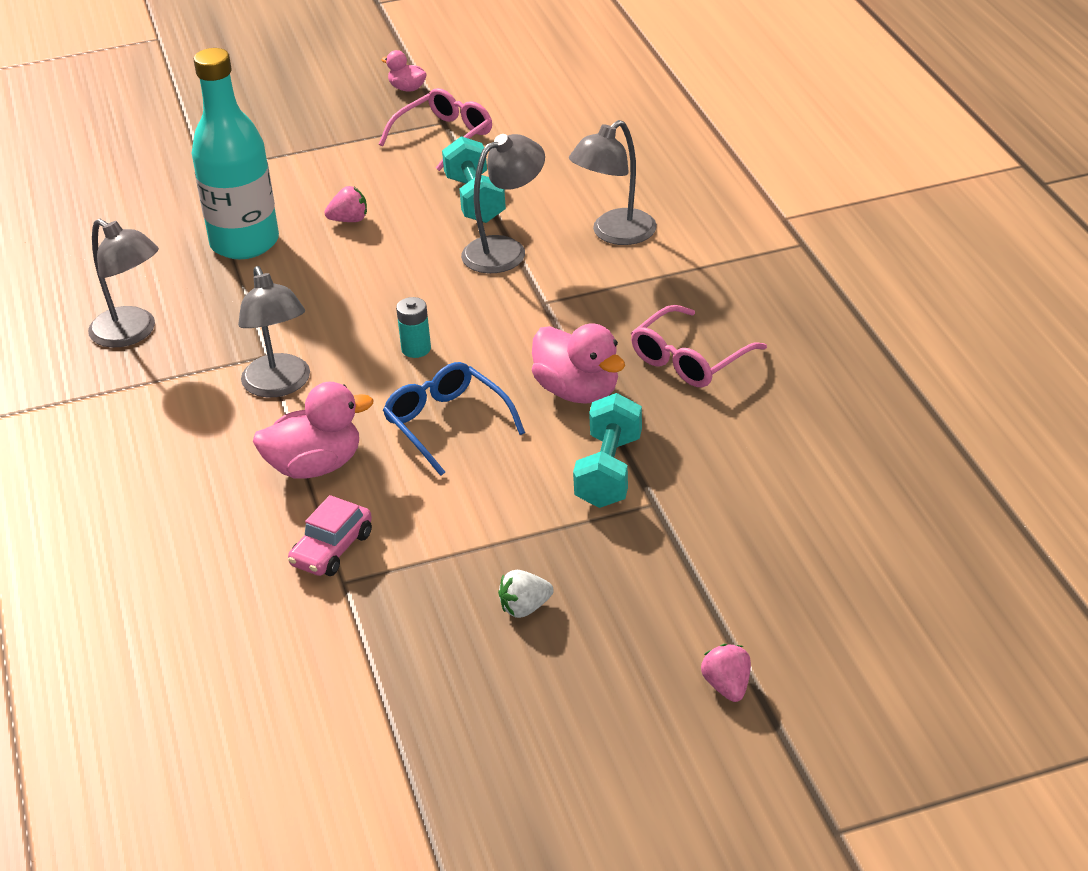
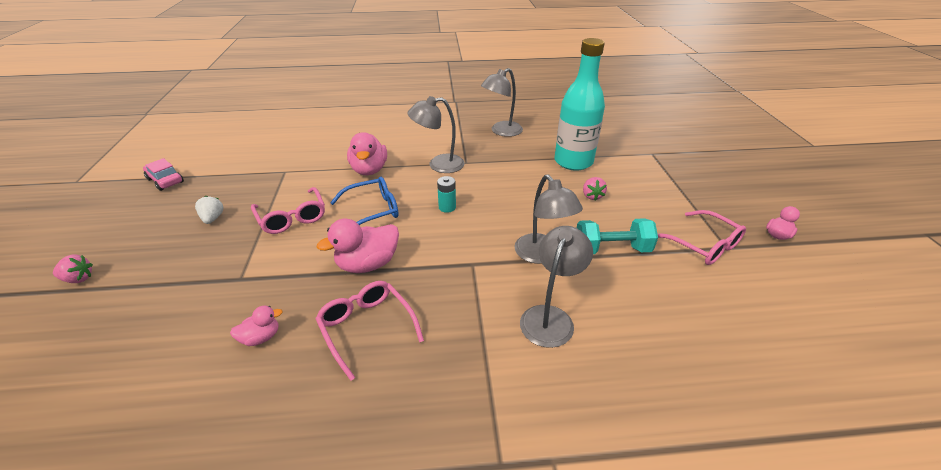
camera: 100 degrees right, 0 degrees up
(332, 549) = (308, 170): pink car -> pink car (165, 180)
(492, 509) = (292, 217): none -> pink glasses
(608, 471) = (284, 264): turquoise dumbbell -> none
(615, 234) = (550, 317): grey lamp -> grey lamp turned 60 degrees clockwise
(742, 438) = (261, 337): none -> pink duck

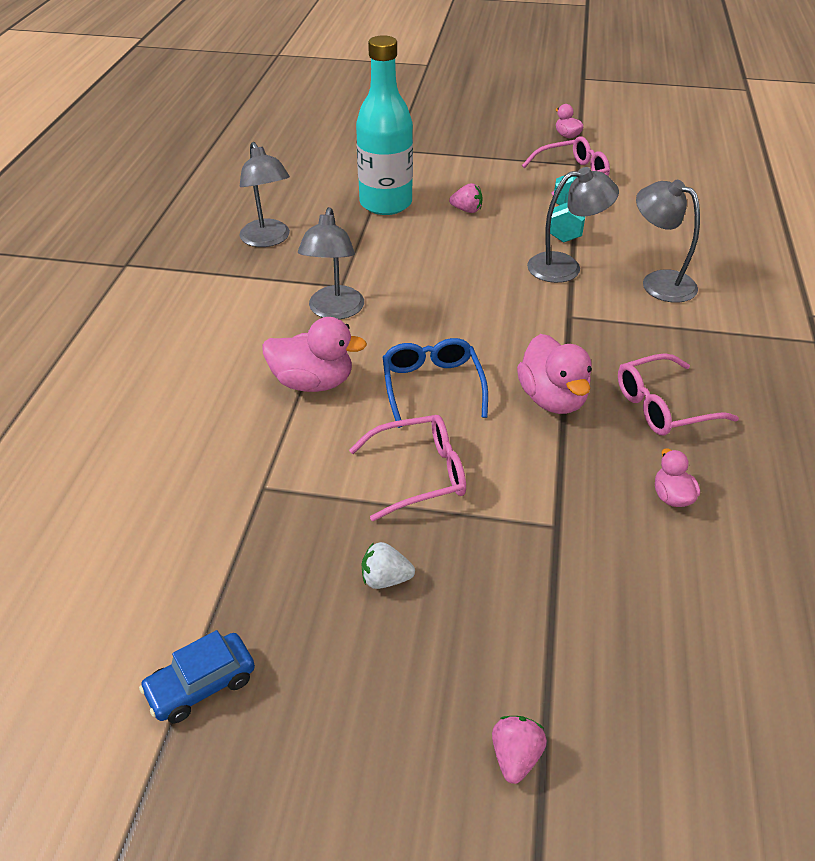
camera: 75 degrees left, 5 degrees up
(165, 180) = (201, 685): pink car -> blue car
(447, 207) = (449, 318): turquoise battery -> none

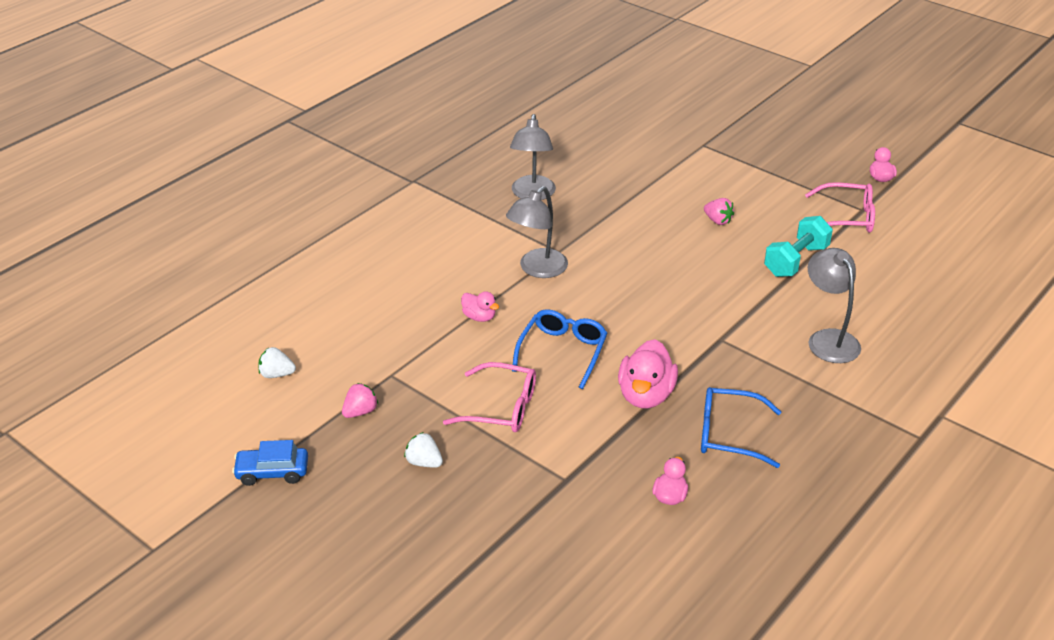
camera: 30 degrees right, 5 degrees down
(114, 547) = (277, 374): none -> white strawberry
(313, 382) = (479, 317): pink duck -> pink duck, size x0.54
(386, 203) = (653, 193): turquoise bottle -> none
(515, 756) = (419, 591): pink strawberry -> pink strawberry (360, 412)
(565, 267) = (757, 298): grey lamp -> none
(663, 406) = (729, 434): pink glasses -> blue glasses

